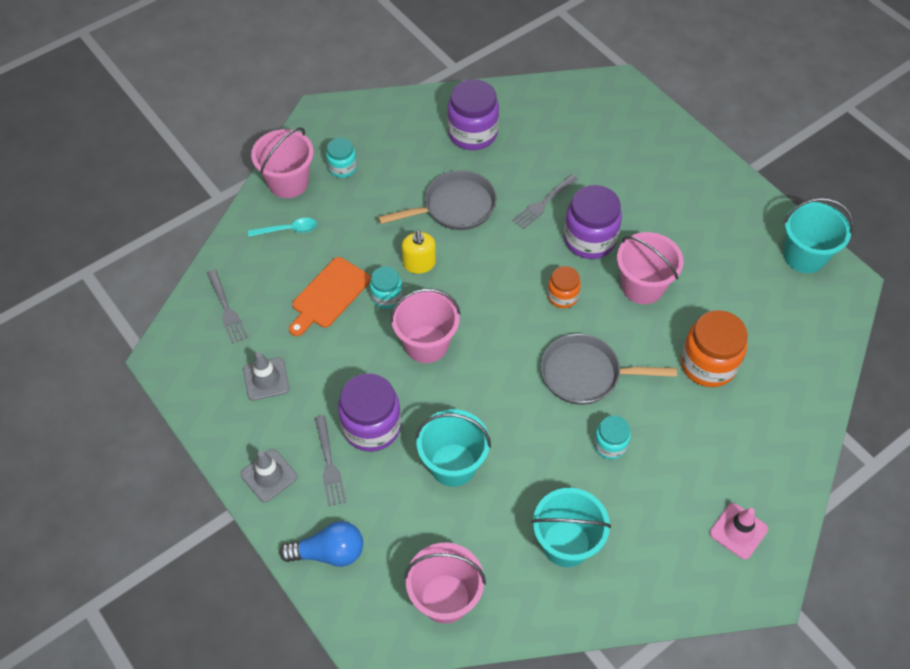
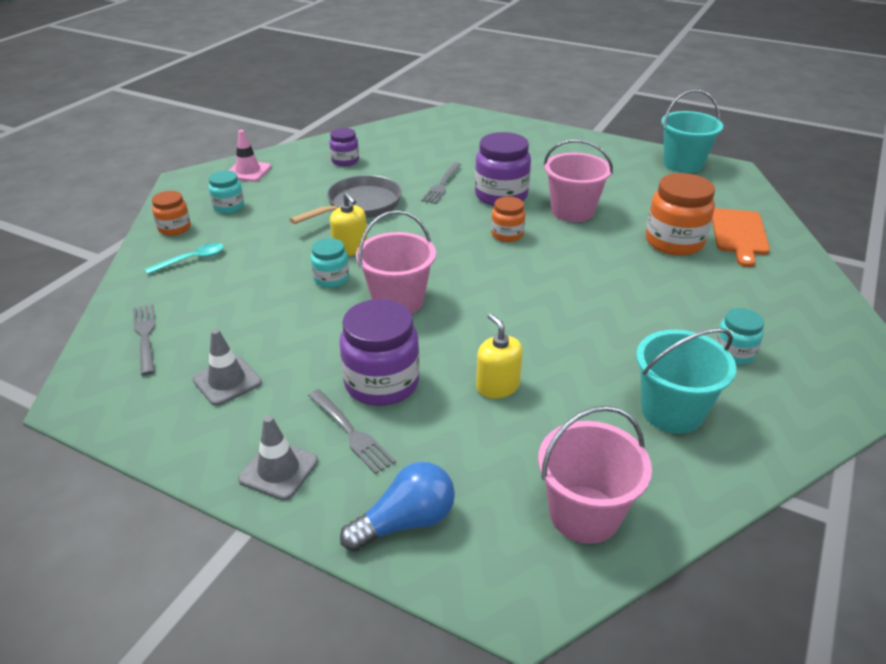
camera: 25 degrees left, 20 degrees down
(226, 308) = (145, 336): grey fork -> grey fork turned 150 degrees counterclockwise
(288, 182) = (174, 228): pink bucket -> orange jar
(329, 295) = (266, 294): orange cutting board -> orange cutting board (739, 234)
(453, 465) = (497, 386): turquoise bucket -> yellow soap dispenser
(472, 133) = (345, 161): purple jar -> purple jar, size x0.57
(586, 374) = (574, 278): grey pan -> none
(610, 445) = (642, 320): turquoise jar -> turquoise jar (734, 353)
(738, 531) = (819, 344): pink traffic cone -> pink traffic cone (248, 171)

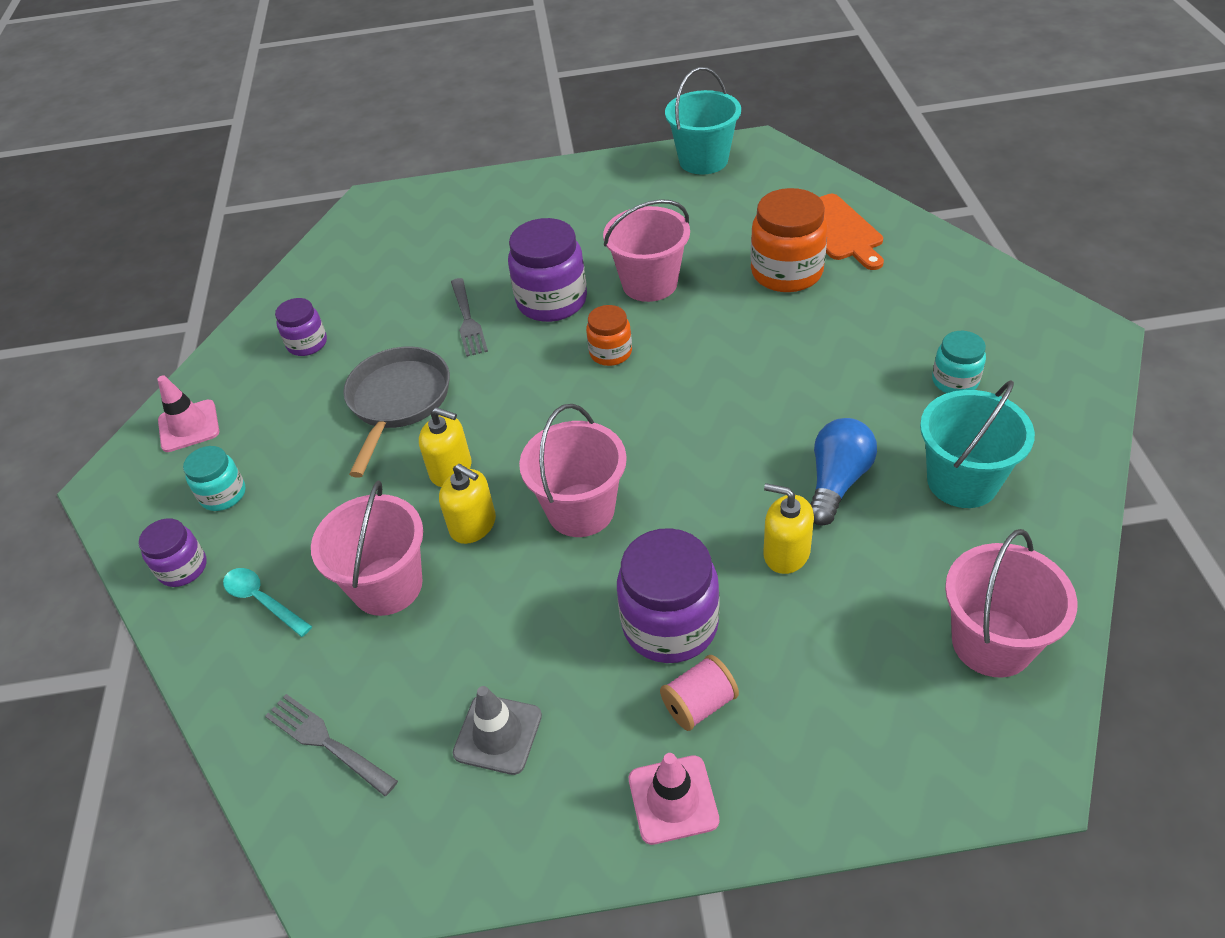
camera: 30 degrees left, 10 degrees up
(174, 228) = (183, 568): orange jar -> purple jar
(192, 260) = (263, 600): turquoise spoon -> turquoise spoon turned 75 degrees counterclockwise
(256, 284) = (387, 586): none -> pink bucket
(278, 470) = (673, 799): grey traffic cone -> pink traffic cone
(331, 279) = (473, 525): turquoise jar -> yellow soap dispenser
(350, 432) = (699, 704): grey fork -> pink spool
(405, 522) = (853, 765): blue light bulb -> blue light bulb (837, 482)

